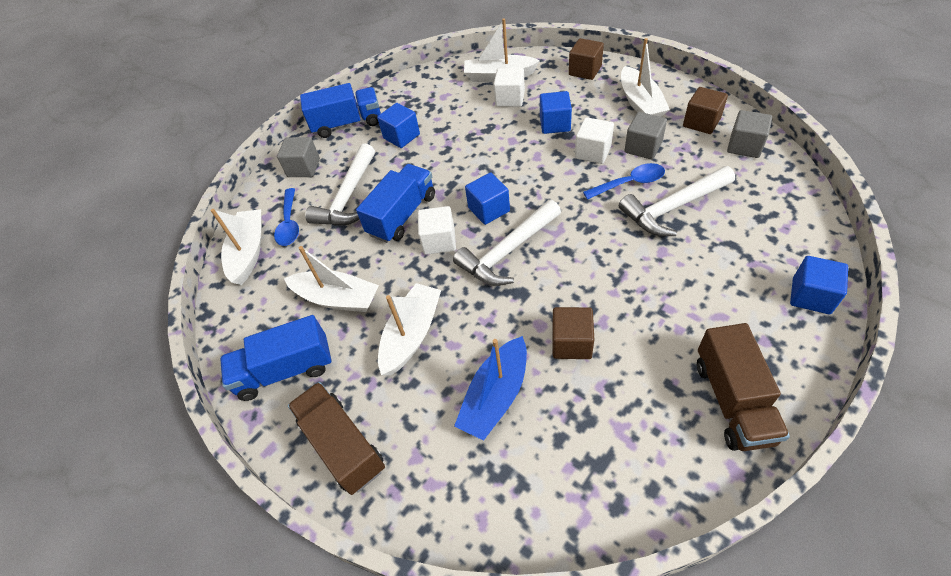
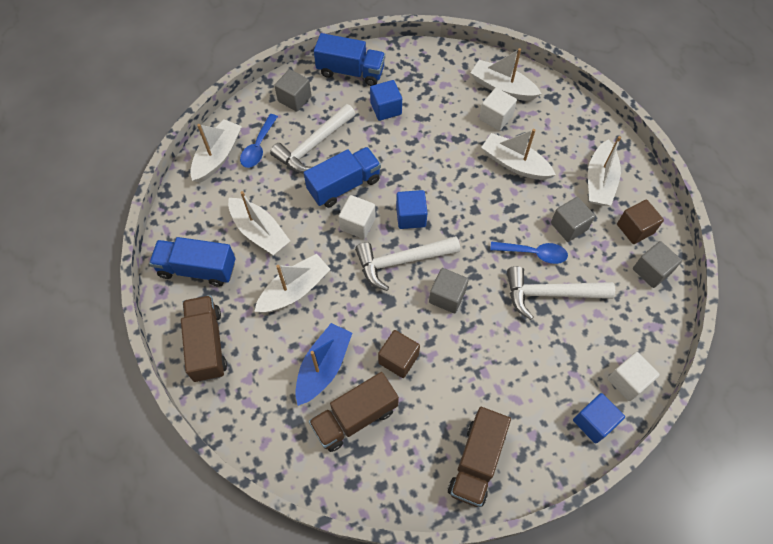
camera: 20 degrees right, 10 degrees up
(496, 396) = (323, 367): blue boat -> blue boat turned 150 degrees clockwise
(555, 124) = (515, 164): blue cube -> white boat
(568, 430) = (355, 418): none -> brown truck
(577, 259) = (447, 296): none -> grey cube
(585, 71) = (578, 121): brown cube -> none
(593, 152) = (526, 208): white cube -> white cube (628, 381)

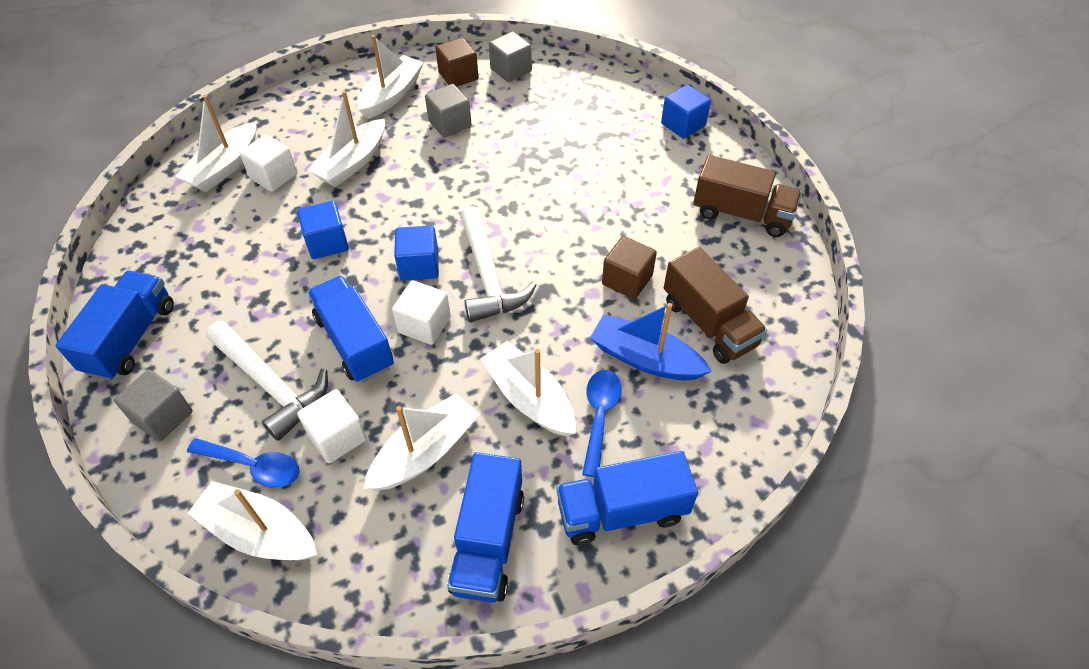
camera: 90 degrees left, 10 degrees down
(207, 344) = (622, 511): brown truck -> blue truck
(386, 108) = (222, 293): blue cube -> blue cube (327, 243)
(447, 296) = (540, 232): grey cube -> none
(534, 253) = (484, 154): blue spoon -> blue spoon (599, 416)
(550, 293) = (537, 145): white hammer -> none
(600, 181) = (391, 95): white boat -> white boat turned 75 degrees counterclockwise
(628, 381) = (636, 98): white cube -> white cube (337, 437)

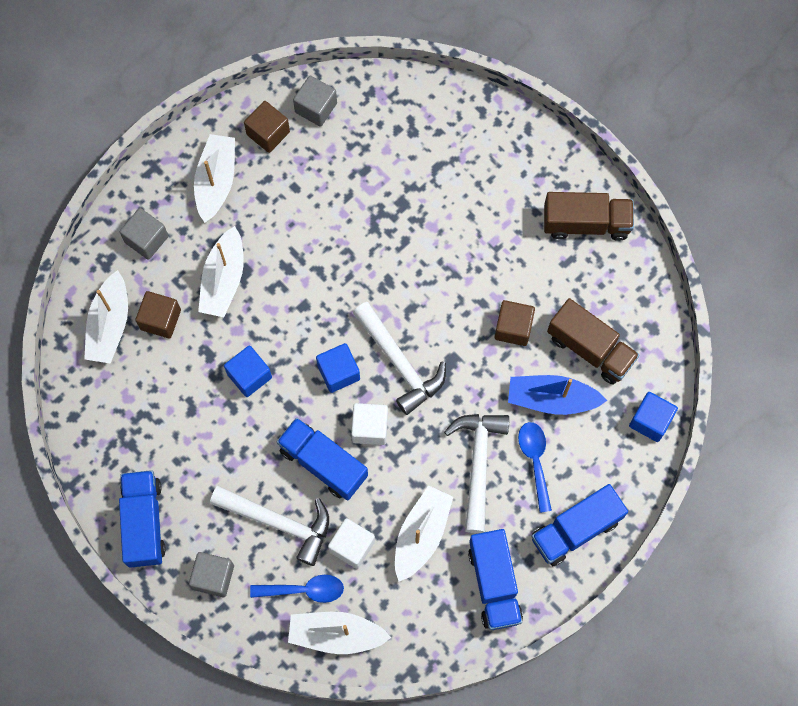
camera: 20 degrees left, 20 degrees up
(273, 176) = (160, 319): white cube -> brown cube
(450, 124) = (289, 201): grey cube -> grey cube (146, 239)
(529, 398) = (478, 464): white boat -> white hammer
(683, 125) = (504, 129): blue cube -> blue cube (650, 421)

